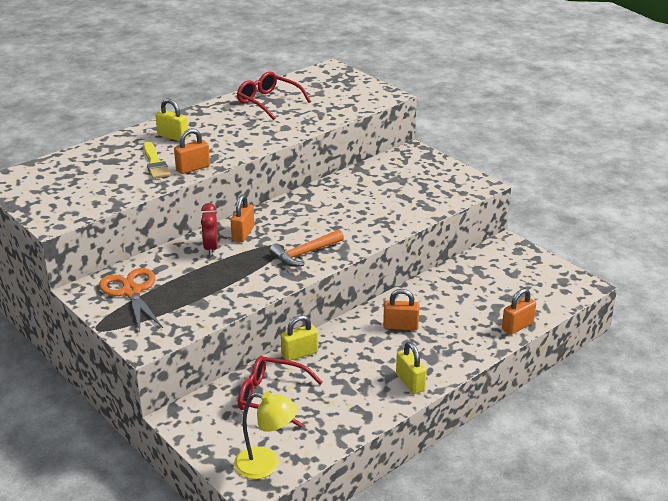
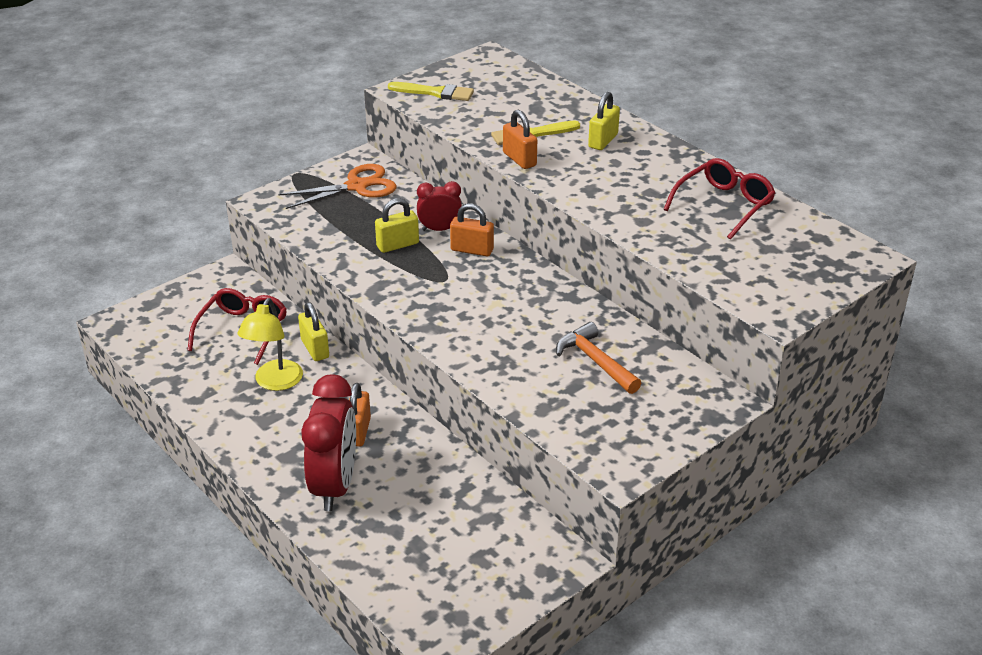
camera: 90 degrees right, 5 degrees up
(65, 205) = (435, 92): none -> yellow brush
(266, 465) = (140, 330): yellow lamp -> yellow lamp (275, 382)
(304, 254) = (423, 297): orange hammer -> orange hammer (595, 361)
(410, 382) = (245, 435): yellow padlock -> yellow padlock (397, 245)
(459, 334) = (334, 485): none -> red clock
(517, 326) = (344, 547): orange padlock -> none

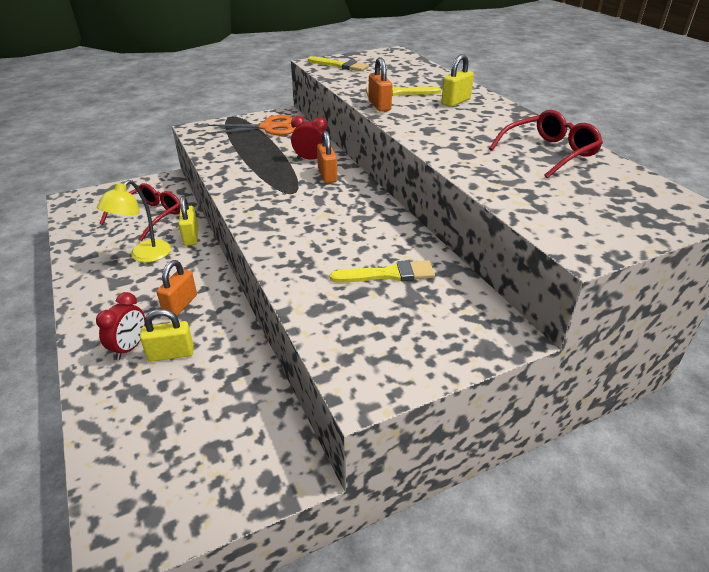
camera: 15 degrees right, 0 degrees up
(334, 485) = (130, 347): red clock -> red clock, size x0.54
(397, 245) = (272, 165): yellow padlock -> yellow padlock (171, 354)
(472, 250) = (327, 175): orange padlock -> orange padlock turned 45 degrees clockwise
(595, 361) = (388, 274): orange hammer -> yellow brush

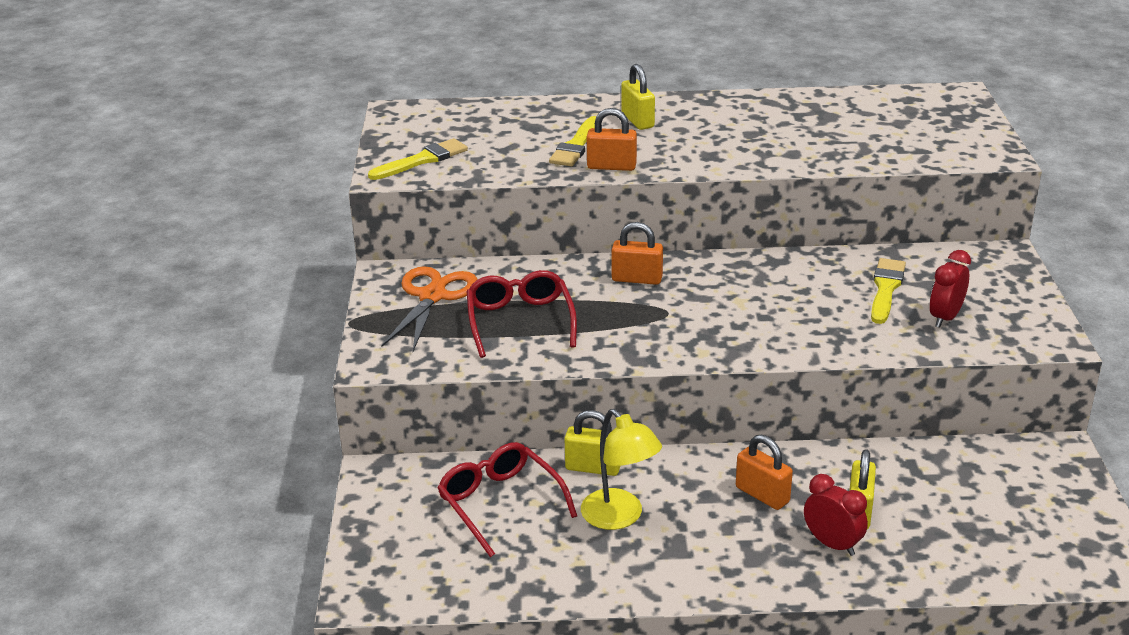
camera: 65 degrees left, 5 degrees down
(311, 159) = (578, 281): red clock -> red clock (945, 318)
(549, 152) = (813, 113): red glasses -> red glasses (520, 321)

